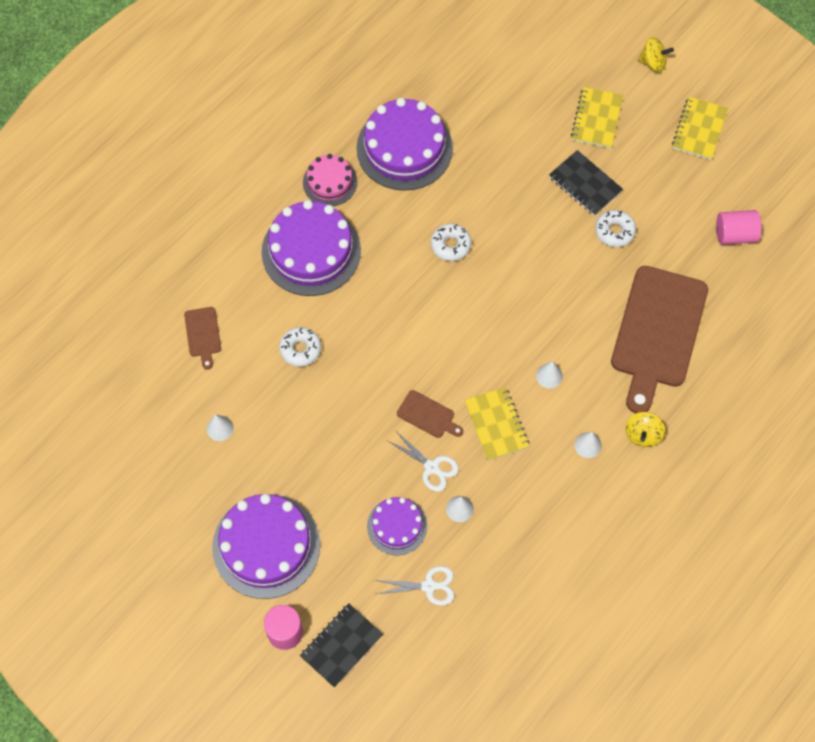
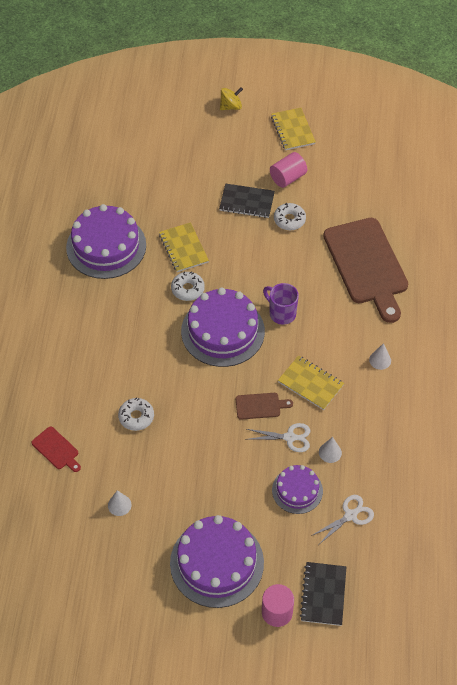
camera: 35 degrees left, 10 degrees down
(203, 334) = (56, 449): brown cutting board -> red cutting board
(311, 251) = (92, 348): purple cake -> purple cake (223, 331)
(330, 182) = (70, 296): pink cake -> none
(525, 330) = (281, 313): none -> purple mug
(549, 376) = (320, 332): white cone -> none
(596, 119) = (222, 159): yellow notebook -> yellow notebook (183, 248)
(643, 434) = (409, 332): yellow spinning top -> none
(735, 235) = (366, 179): pink cylinder -> pink cylinder (288, 178)

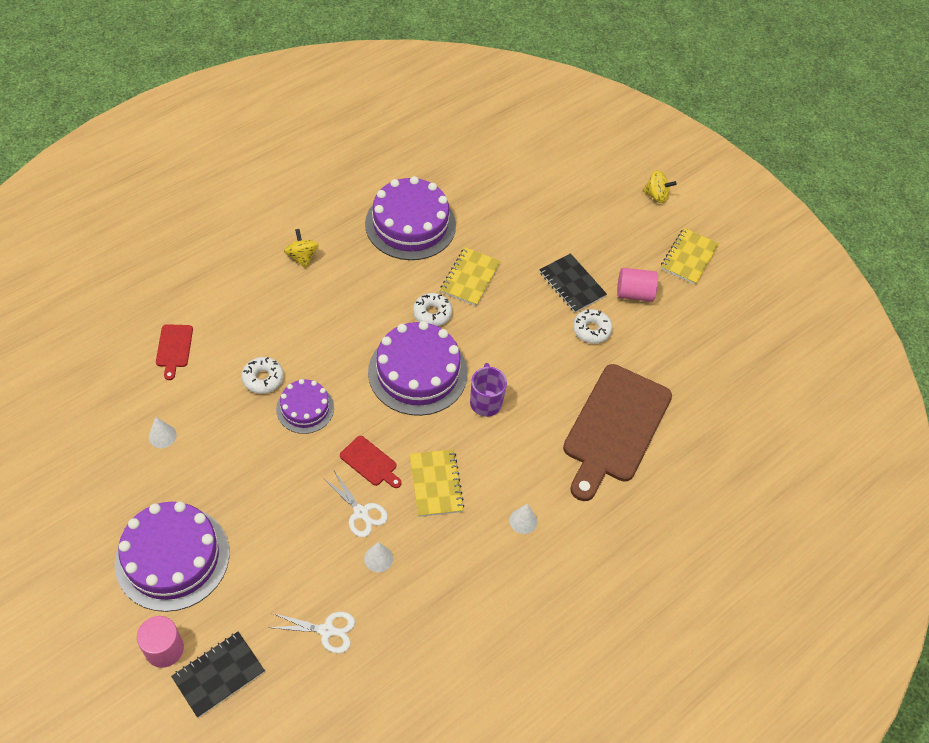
camera: 40 degrees right, 0 degrees up
(64, 324) = (302, 257): none -> yellow spinning top
(260, 406) = (370, 462): brown cutting board -> red cutting board
(297, 490) = (310, 563): purple cake -> purple cake (305, 408)

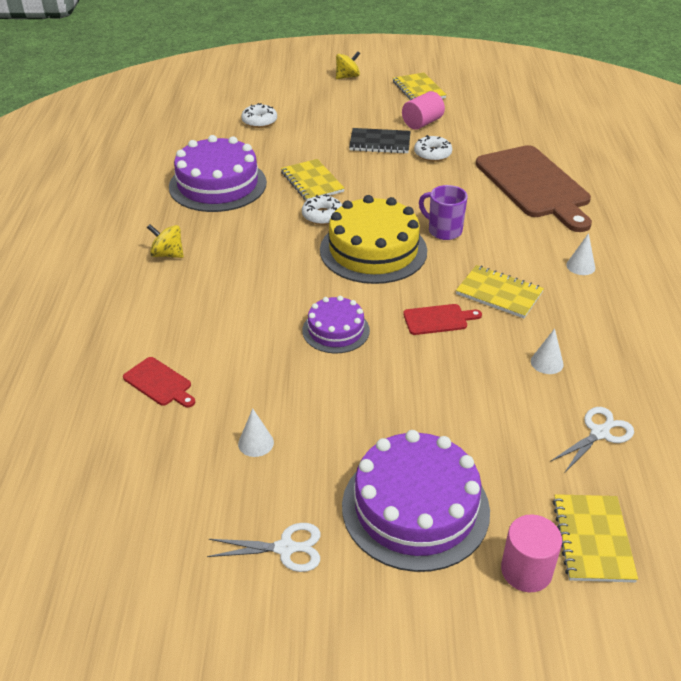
camera: 45 degrees left, 15 degrees down
(218, 675) = (592, 539): black notebook -> yellow notebook
(263, 378) = (271, 340): white donut -> white donut (259, 121)
(361, 512) = (486, 350): white scissors -> white scissors (285, 548)
(417, 372) = (373, 250): purple cake -> yellow cake

